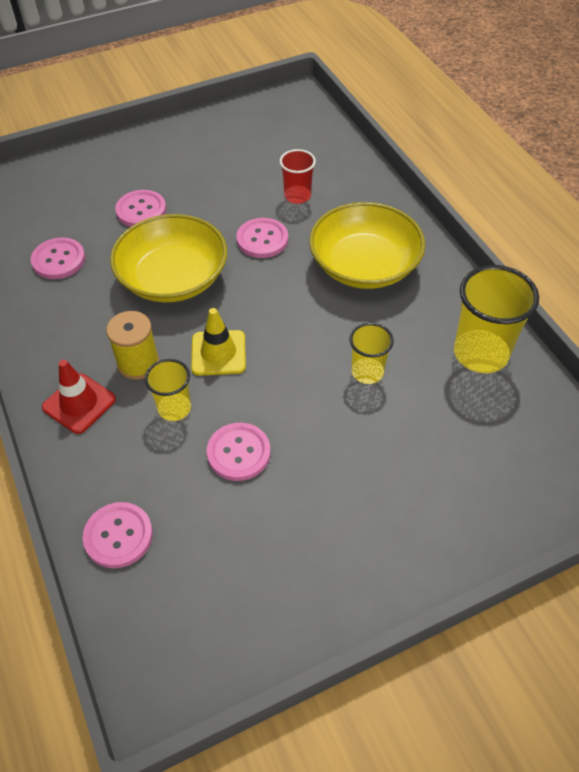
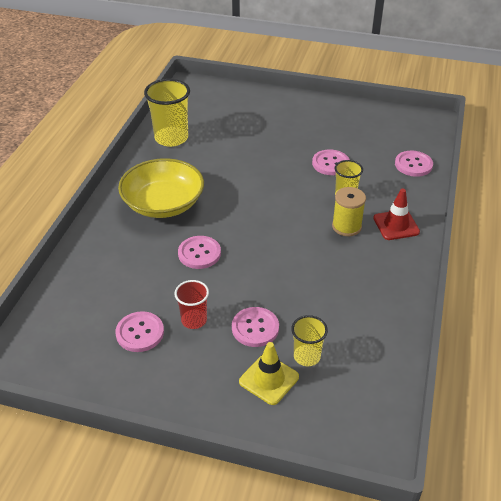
camera: 140 degrees left, 10 degrees down
(58, 260) = (348, 323): pink button -> pink button (140, 333)
(173, 278) = (281, 263): yellow bowl -> none
(218, 353) = (297, 207): yellow traffic cone -> yellow traffic cone (269, 379)
(297, 196) = (139, 269): red cup -> red cup (194, 320)
(367, 372) = (233, 159): yellow cup -> yellow cup (307, 356)

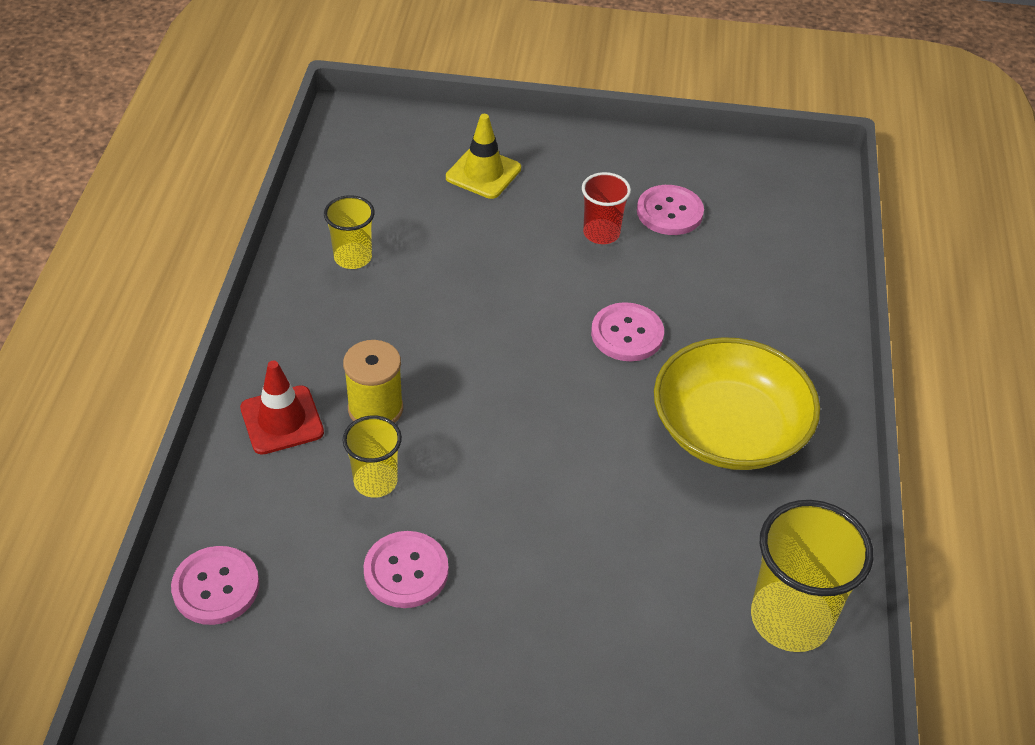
camera: 170 degrees right, 5 degrees up
(255, 328) = (512, 230): pink button -> none
(307, 356) = (436, 201): yellow cup -> yellow cup (353, 257)

